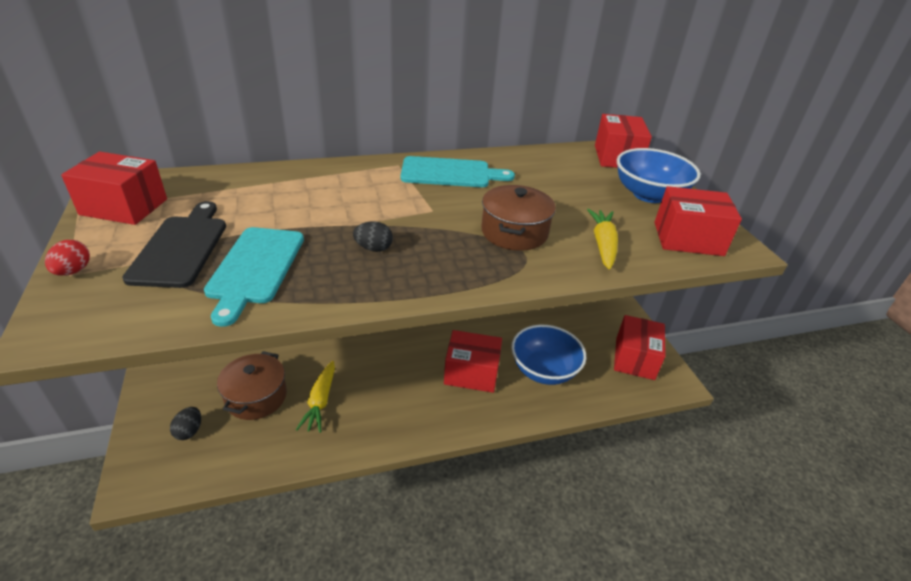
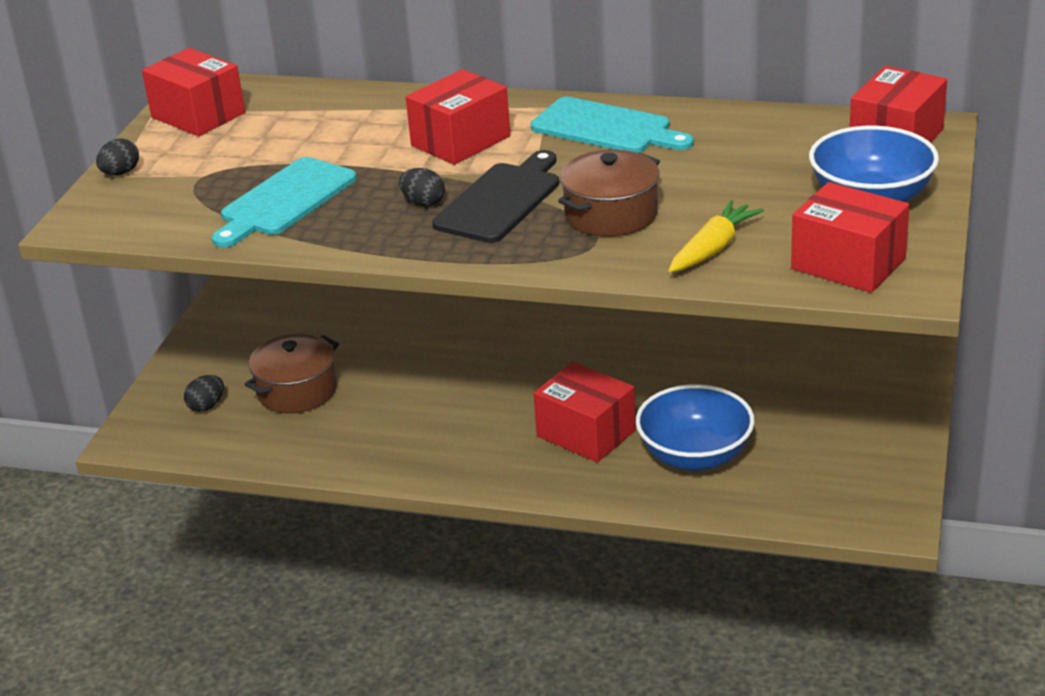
camera: 35 degrees right, 5 degrees down
(73, 271) = (120, 173): red egg -> black egg
(181, 247) = (228, 167): black cutting board -> black cutting board (501, 200)
(320, 401) = (367, 415): yellow carrot -> none
(635, 358) = (857, 478): red box -> red box (460, 141)

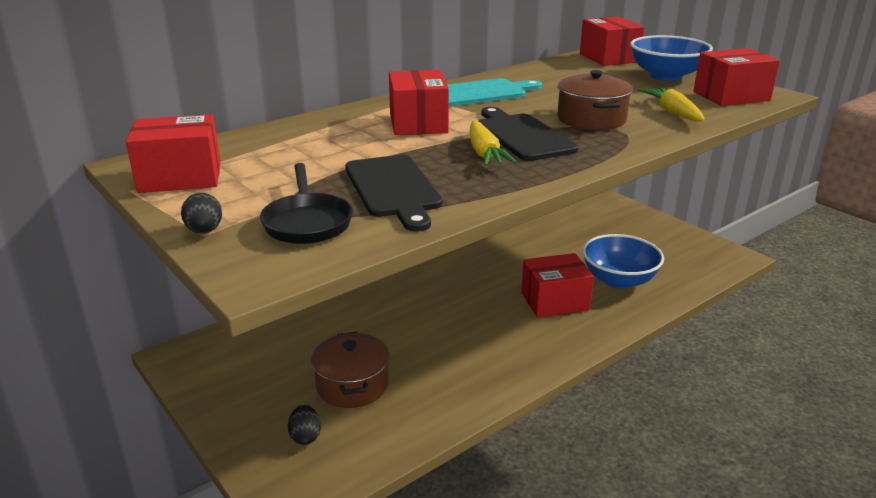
camera: 55 degrees left, 5 degrees down
(179, 199) = (307, 222): none -> black pan
(284, 200) = (393, 189): turquoise cutting board -> black cutting board
(423, 203) = (485, 153): black egg -> yellow carrot

